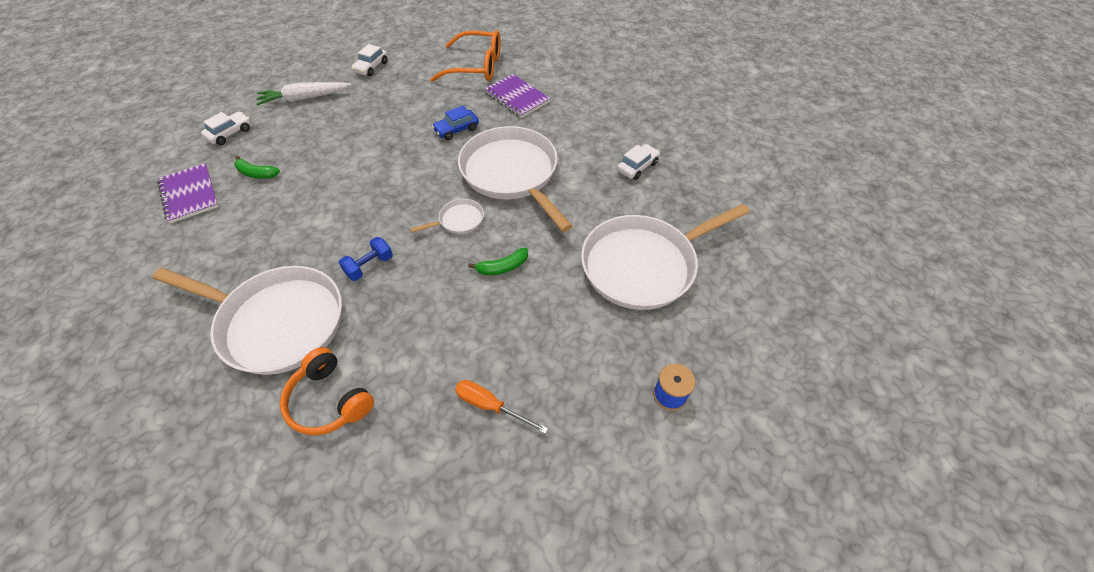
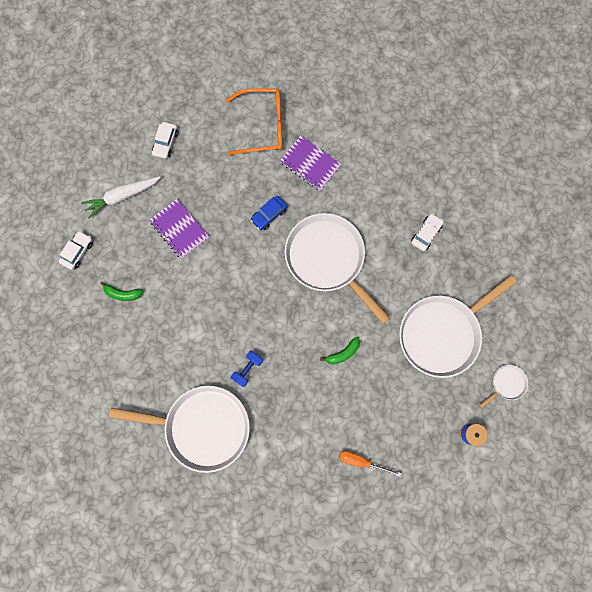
camera: 10 degrees left, 25 degrees up
(190, 194) = (80, 325): purple notebook -> purple notebook (179, 229)
(329, 400) = (260, 476): orange headphones -> none
(459, 220) = (299, 315): white pan -> white pan (506, 384)

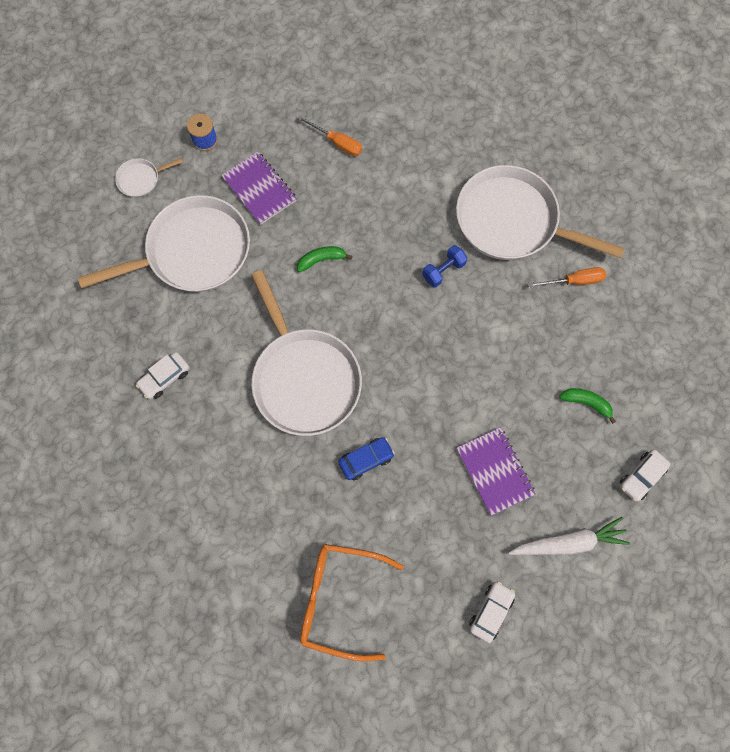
camera: 165 degrees left, 5 degrees down
(145, 387) = (574, 281): none -> orange screwdriver
(310, 164) = (287, 519): purple notebook -> purple notebook (259, 189)

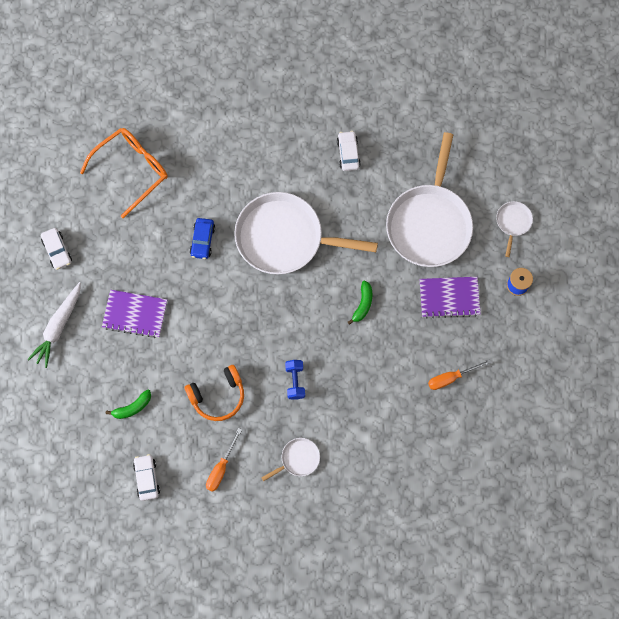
camera: 125 degrees right, 0 degrees up
(511, 331) = (218, 396): none -> orange headphones
(512, 221) = (298, 459): white pan -> white pan, size x0.42
(641, 476) = (60, 405): white car -> white car (147, 478)

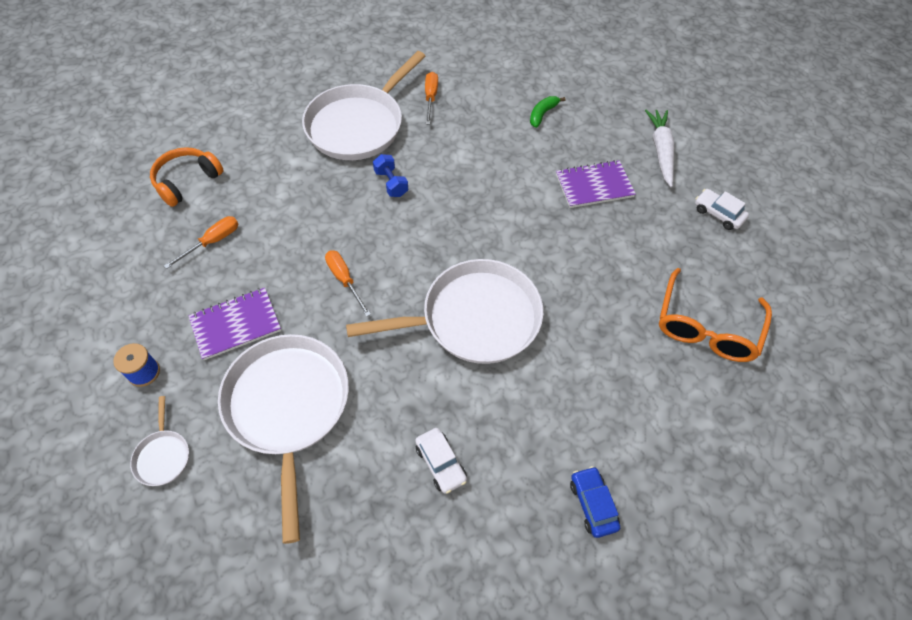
camera: 155 degrees right, 15 degrees down
(147, 478) = (494, 72): white car -> none
(202, 241) = (570, 280): blue car -> blue car (593, 504)
(218, 396) = (465, 147): orange headphones -> orange headphones (187, 181)
(298, 459) = (358, 125): white pan -> white pan, size x2.36
(363, 304) = (344, 280): green banana -> orange screwdriver

